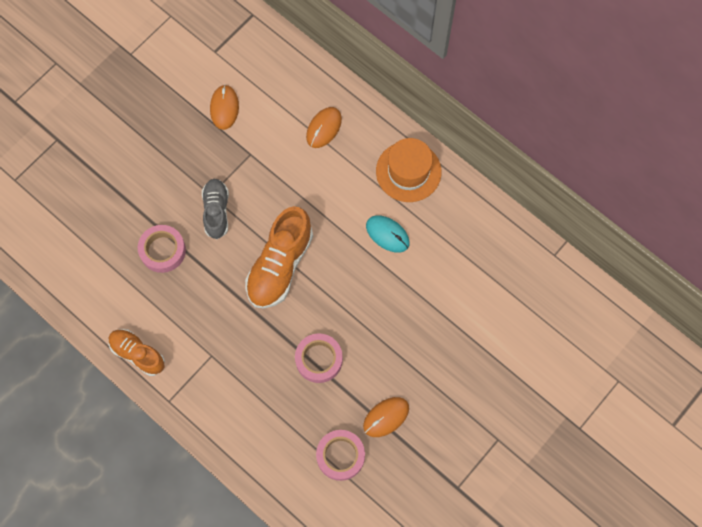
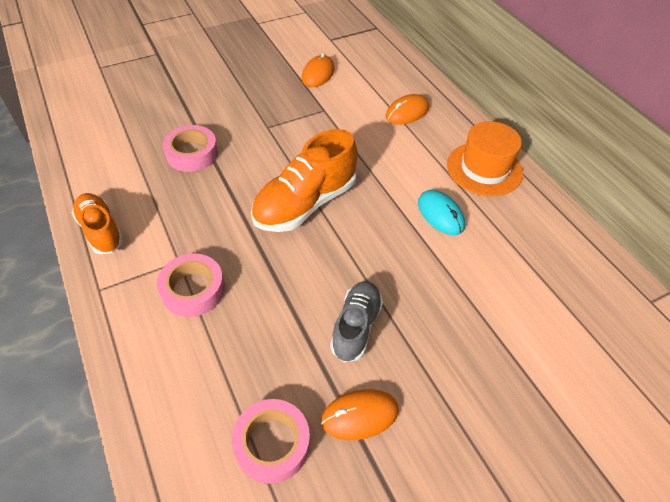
camera: 20 degrees right, 20 degrees down
(216, 211) = (265, 140): grey shoe -> grey shoe (356, 327)
(319, 359) = (302, 310): pink tape -> pink tape (193, 289)

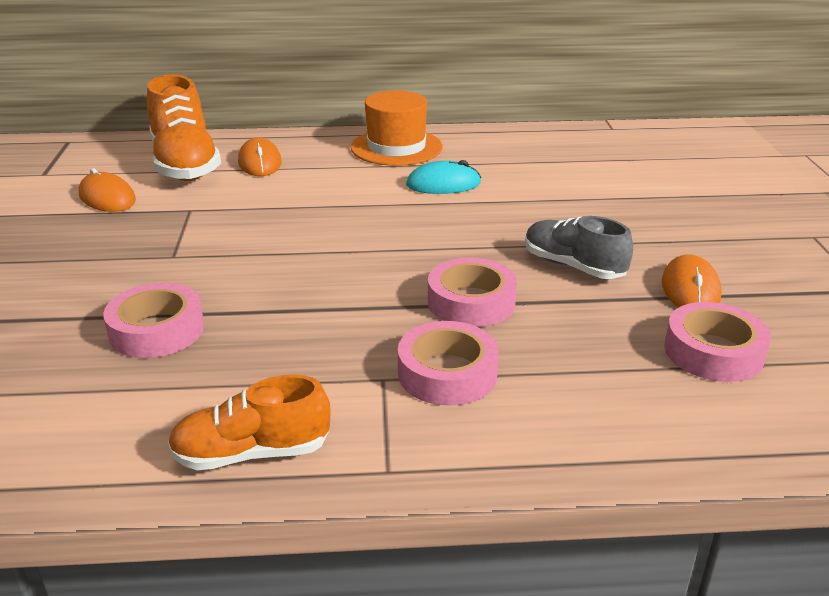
camera: 65 degrees left, 20 degrees down
(278, 279) = (471, 302): none -> pink tape
(305, 204) = (355, 258): orange shoe -> orange shoe (185, 164)

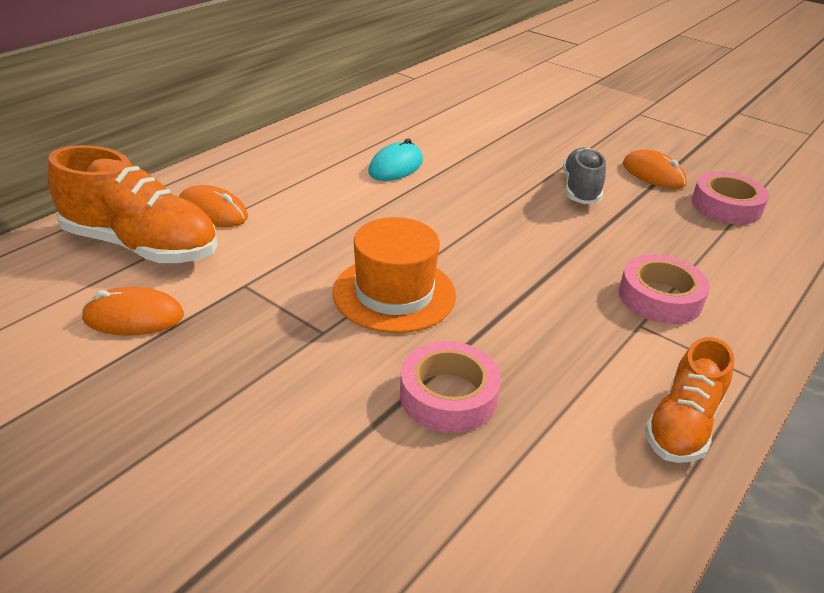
camera: 50 degrees left, 5 degrees up
(396, 147) = (300, 150): orange hat -> orange hat (394, 294)
(471, 302) = (581, 244): pink tape -> none
(573, 266) = (580, 189): grey shoe -> grey shoe turned 105 degrees clockwise

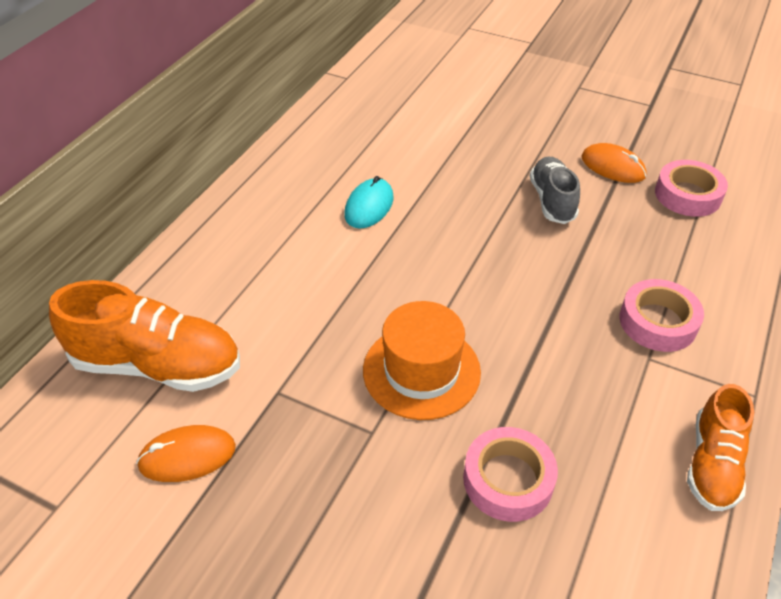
camera: 10 degrees left, 10 degrees up
(212, 212) = (211, 305): orange mouse -> none

